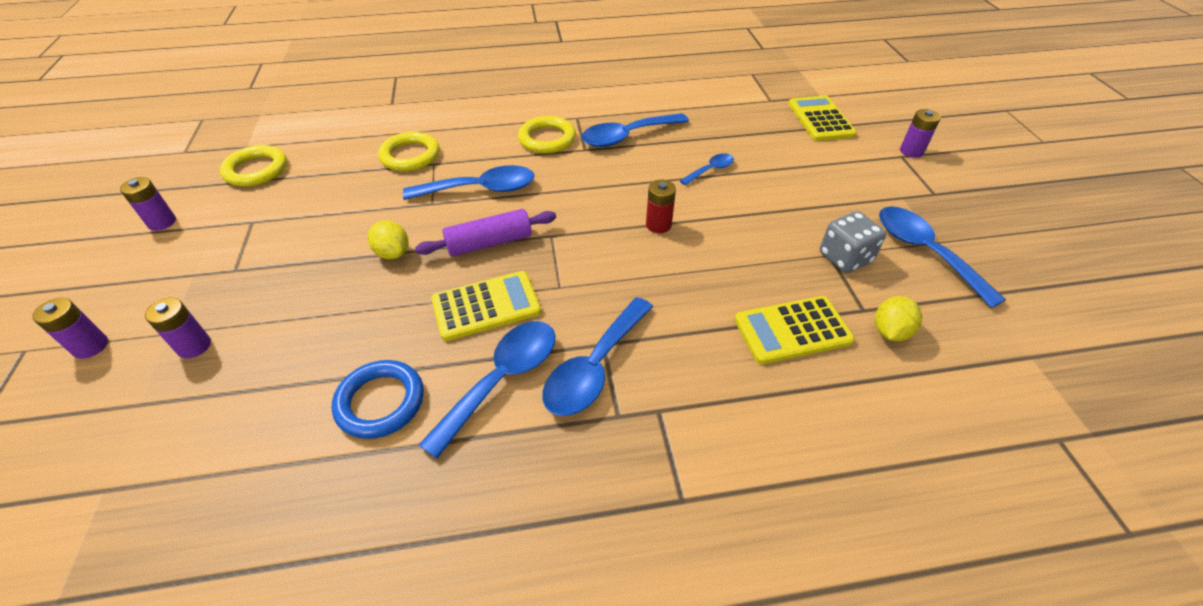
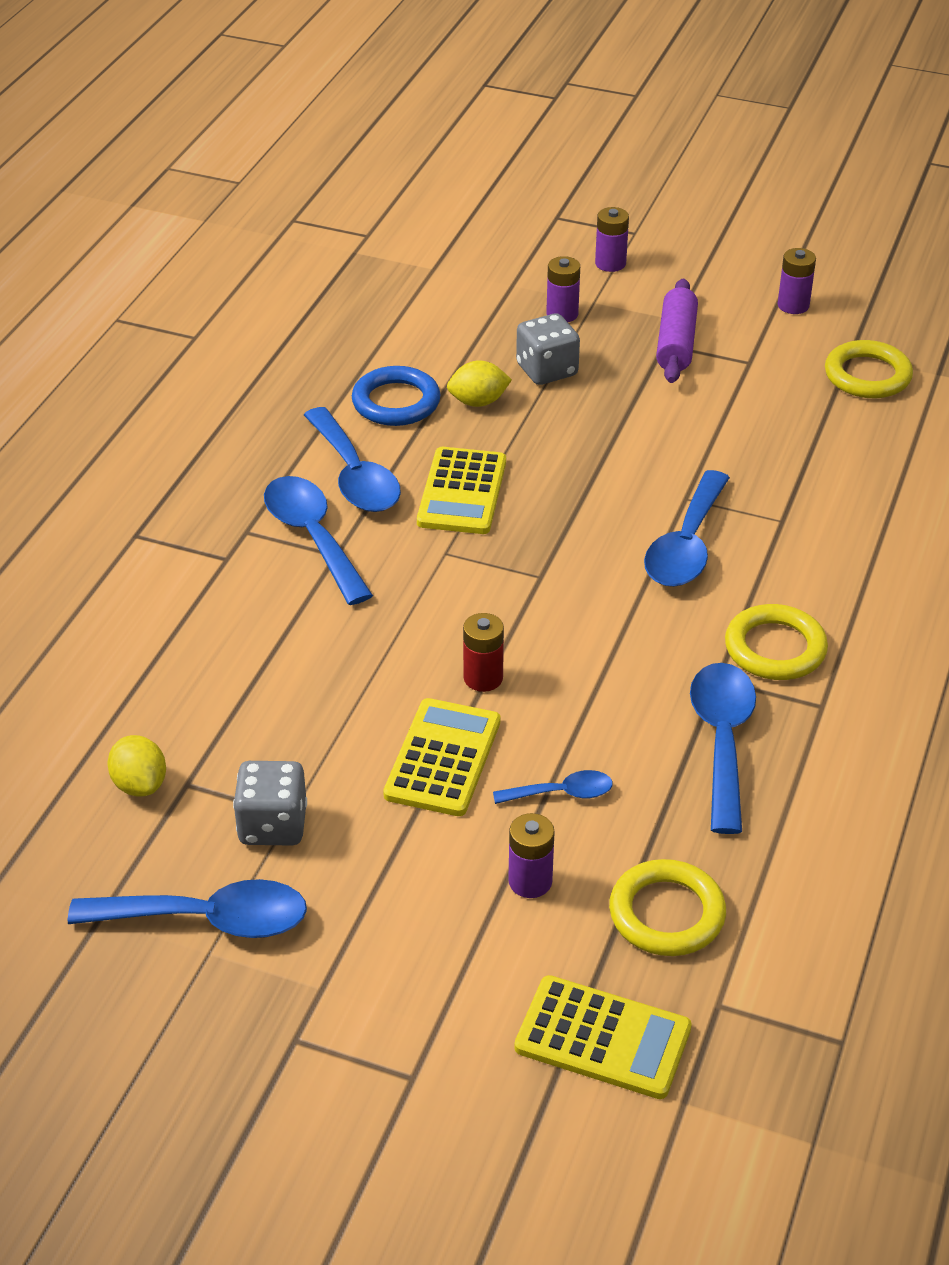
camera: 120 degrees right, 5 degrees down
(294, 322) = (547, 370): none -> grey dice
(393, 253) = (607, 448): yellow lemon -> yellow lemon (478, 402)
(410, 156) = (817, 504): yellow ring -> yellow ring (666, 914)
(489, 242) = (567, 523): purple rolling pin -> purple rolling pin (676, 343)
(710, 170) = (561, 793): blue spoon -> blue spoon turned 90 degrees counterclockwise
(792, 330) = (219, 703): yellow calculator -> yellow calculator (442, 758)
(911, 151) = (413, 1103): purple battery -> purple battery (530, 881)

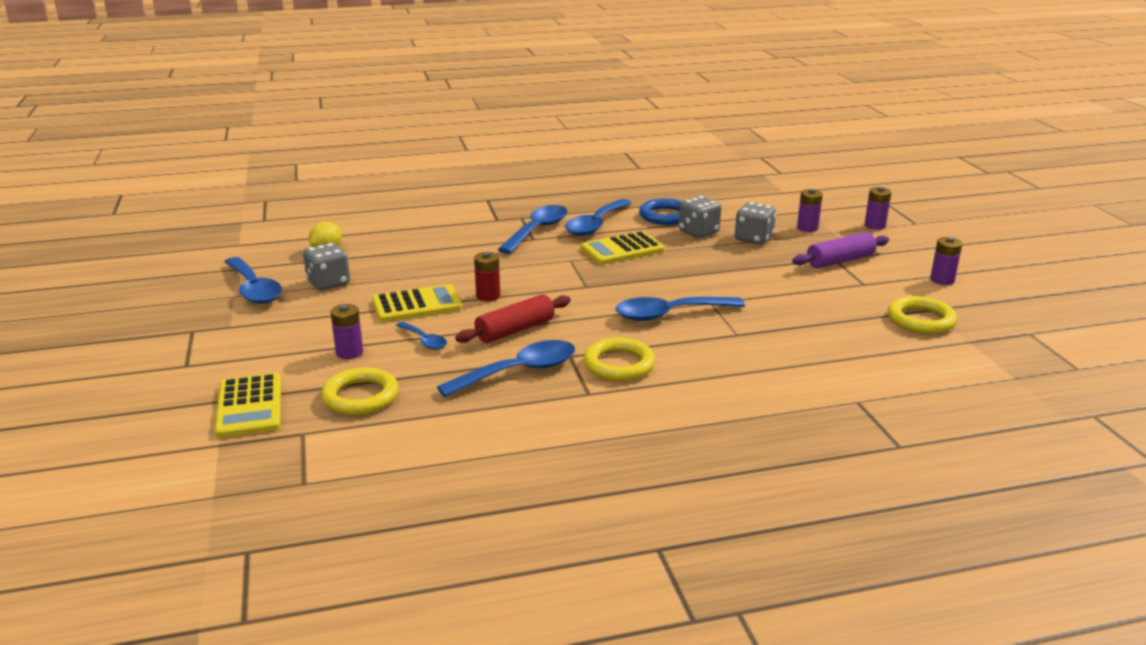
camera: 55 degrees right, 15 degrees down
(478, 402) = (698, 232): yellow lemon -> grey dice
(607, 696) = (515, 330): none -> red rolling pin

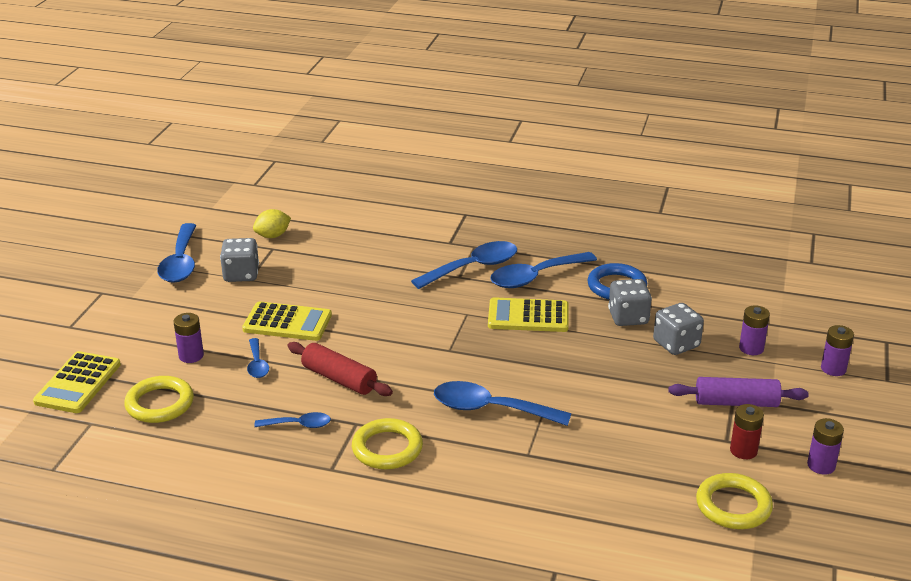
camera: 30 degrees right, 5 degrees up
(488, 296) = (353, 333): red battery -> red battery (743, 450)
(515, 330) = (339, 379): red rolling pin -> red rolling pin turned 45 degrees clockwise
(518, 372) = (298, 425): blue spoon -> blue spoon, size x0.54

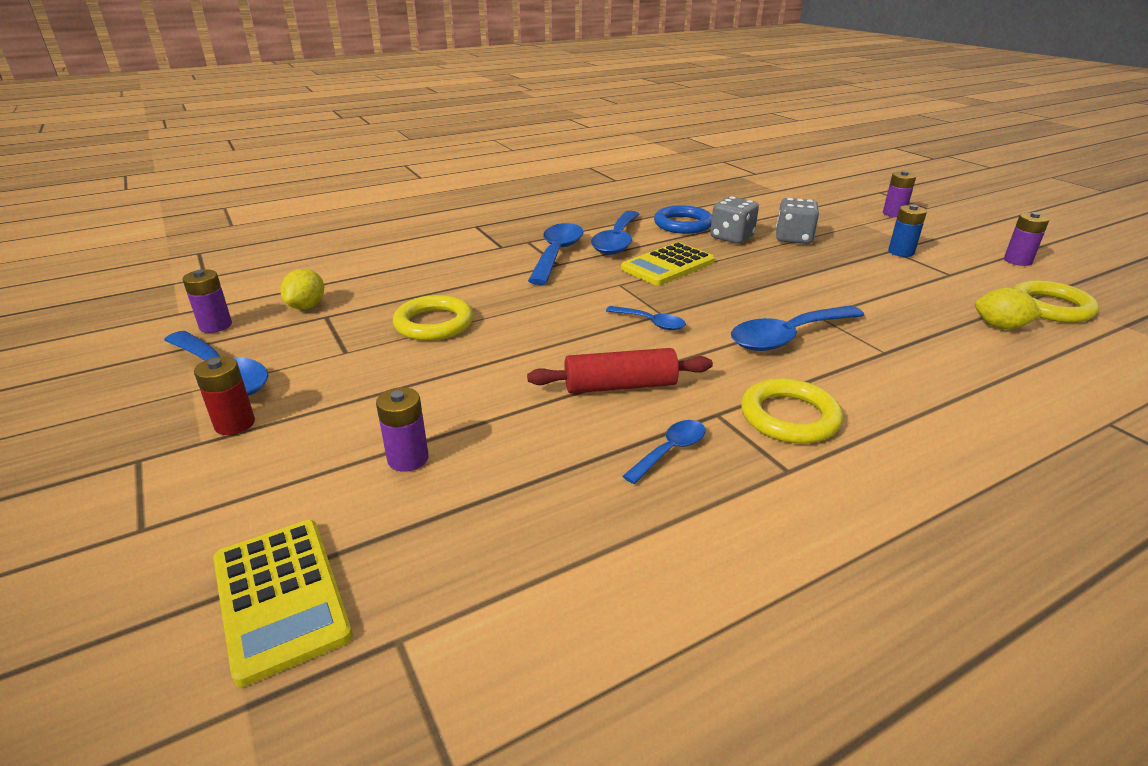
camera: 45 degrees left, 0 degrees up
(160, 404) = (464, 539): yellow ring -> yellow ring (434, 323)
(241, 274) = (328, 352): grey dice -> none
(257, 364) = (508, 421): blue spoon -> blue spoon (650, 323)
(287, 322) = (467, 367): yellow calculator -> none
(651, 491) = (1000, 326): none -> yellow lemon
(736, 403) = (901, 252): purple rolling pin -> blue battery
(743, 450) = (971, 274): red battery -> red battery (235, 424)
(751, 348) = (834, 222): purple battery -> purple battery (215, 326)

